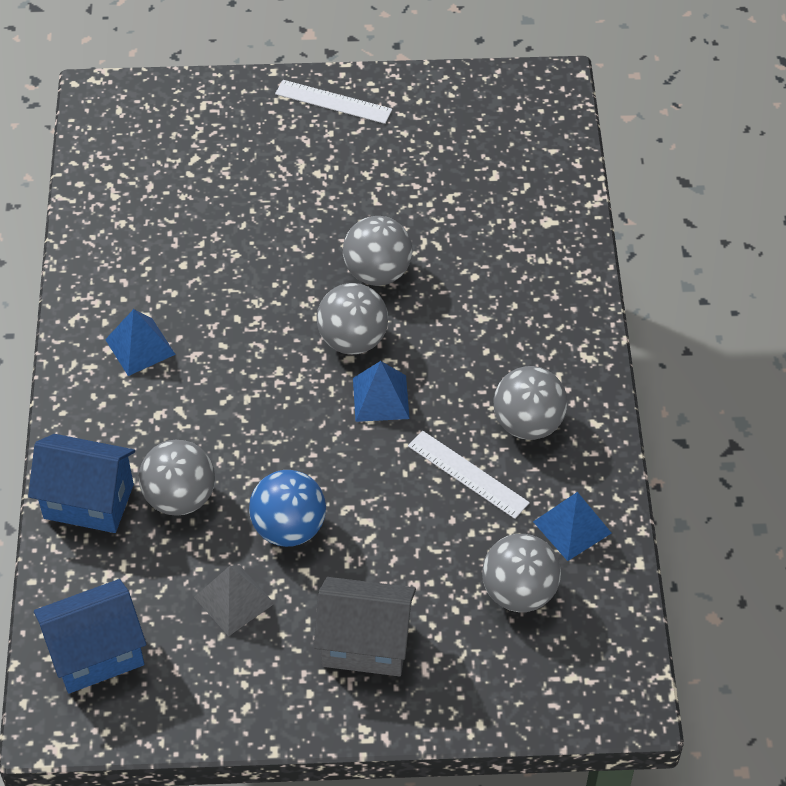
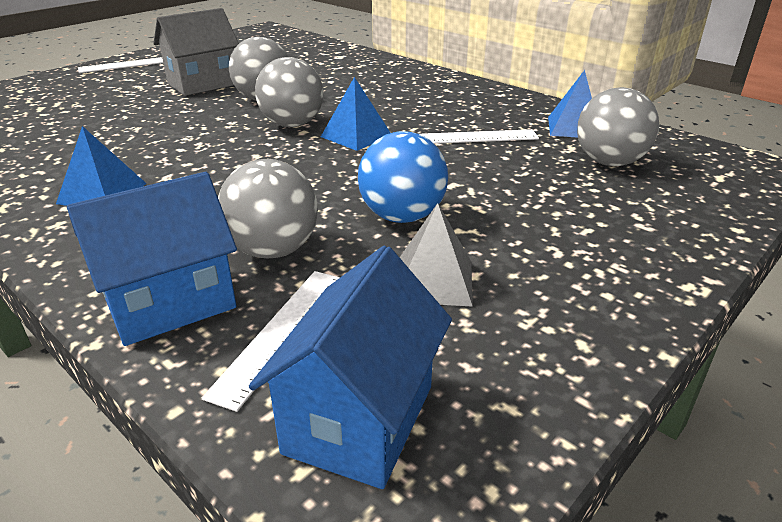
camera: 45 degrees left, 20 degrees down
(118, 571) = (281, 332): none -> white ruler
(365, 644) = (582, 239): grey house -> grey house (203, 84)
(528, 424) = (466, 108): grey ball -> none

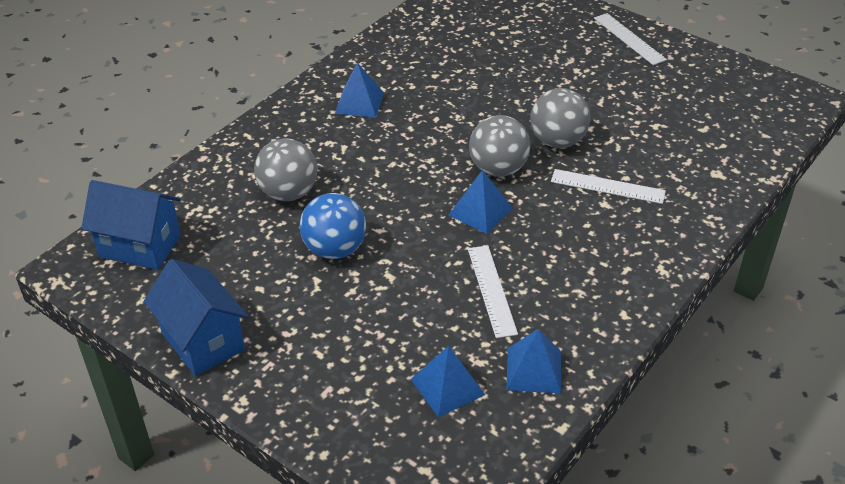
camera: 85 degrees right, 10 degrees up
(170, 303) = (234, 164): blue house -> blue house (203, 341)
(203, 84) = (588, 96): grey house -> none
(281, 332) = (206, 210): white ruler -> white ruler (607, 186)
(434, 280) = (253, 268): grey pyramid -> none
(609, 162) = (447, 387): grey ball -> blue pyramid

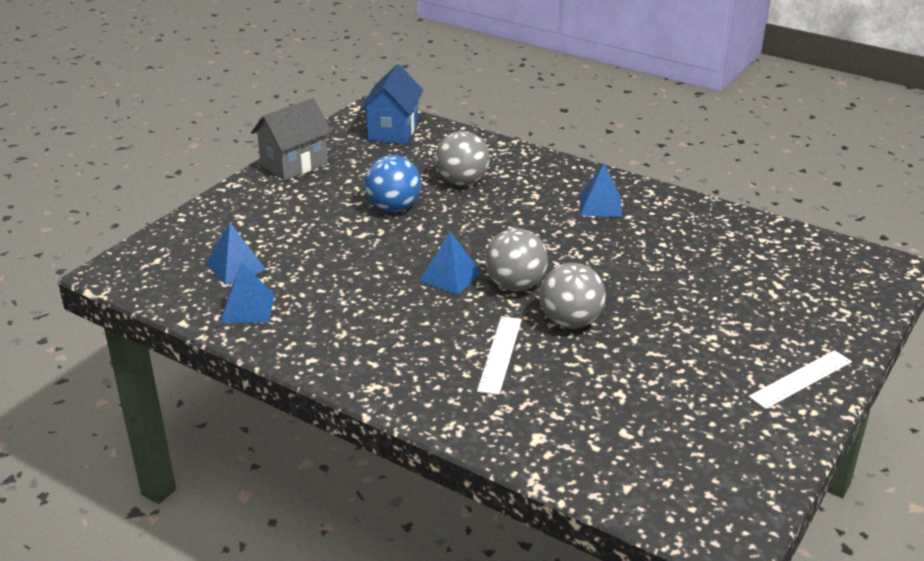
camera: 85 degrees right, 10 degrees down
(203, 341) = (294, 164): blue house -> grey house
(491, 290) = (344, 285): white ruler -> none

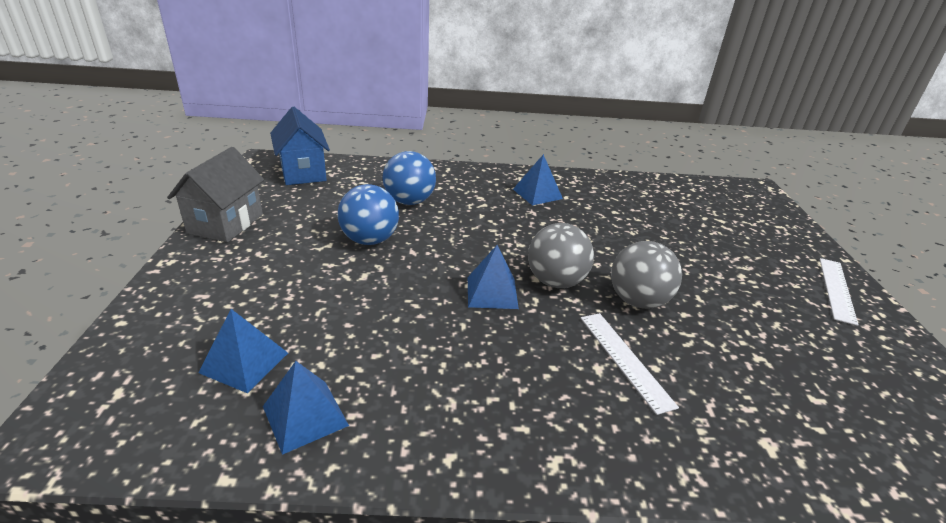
camera: 35 degrees left, 0 degrees up
(462, 182) = (409, 201): grey ball -> blue ball

